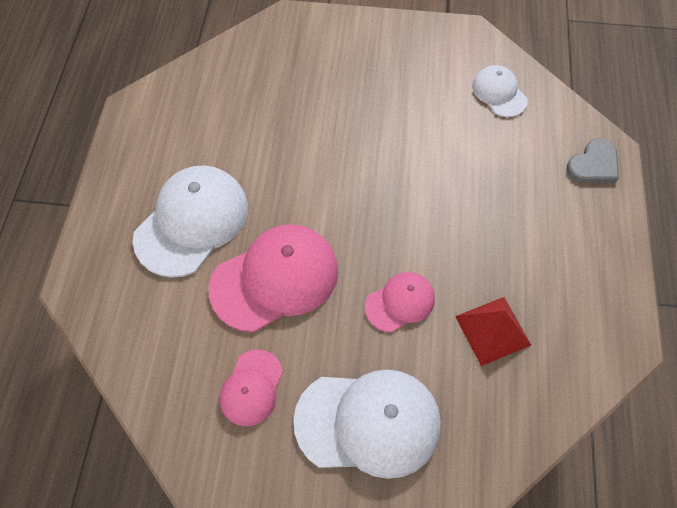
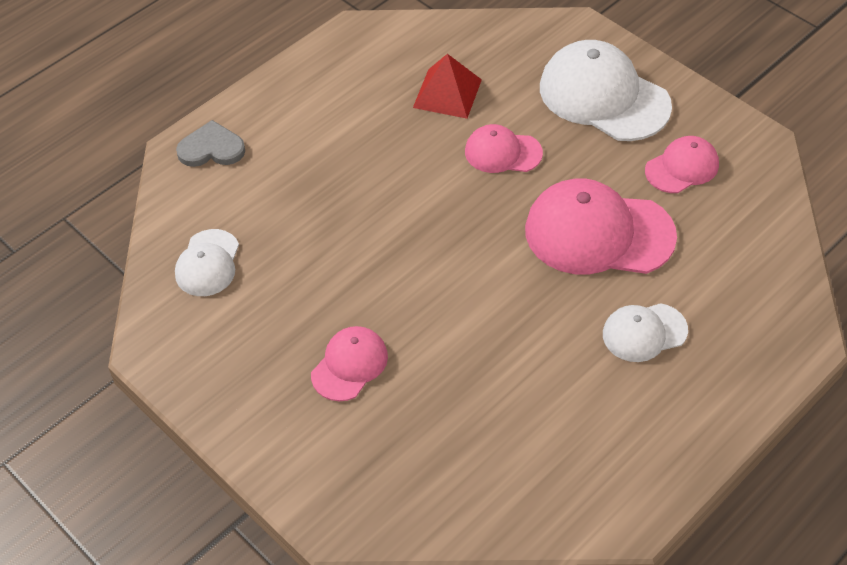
camera: 140 degrees left, 10 degrees down
(192, 222) = (644, 332): white cap -> white cap, size x0.54
(355, 90) = (350, 365): none -> pink cap

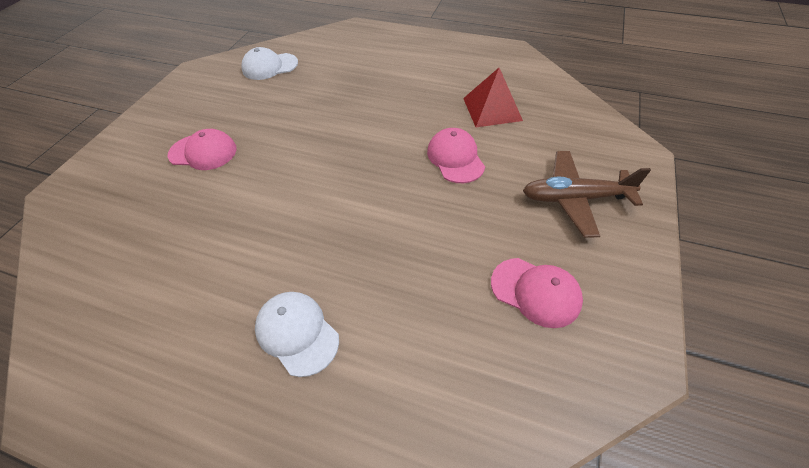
camera: 65 degrees right, 0 degrees up
(211, 148) = (362, 37): grey heart -> none
(598, 233) = (405, 252): pink cap -> none
(603, 96) = (574, 198): white cap -> brown plane

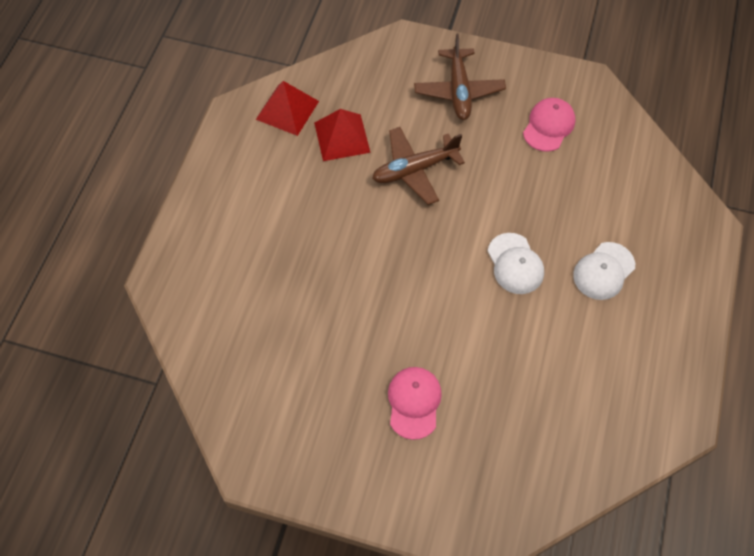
camera: 95 degrees left, 10 degrees up
(270, 66) = (247, 370): white cap -> white cap (515, 264)
(455, 158) = (414, 170): pink cap -> brown plane
(519, 77) = (287, 110): none -> red pyramid

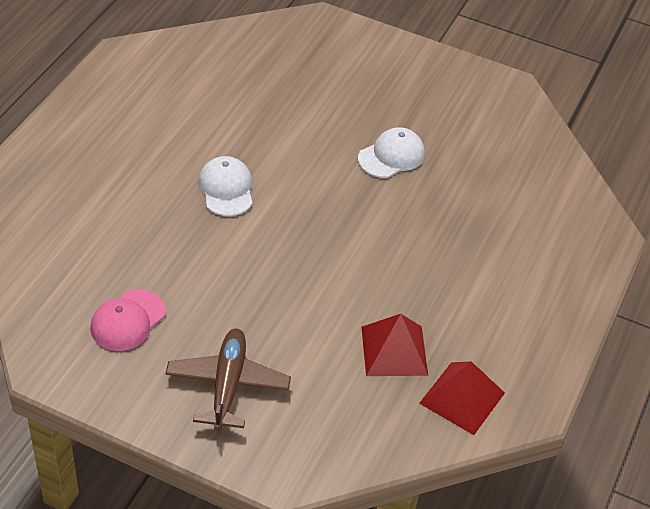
camera: 175 degrees left, 15 degrees down
(414, 170) = (311, 298): brown plane -> none
(414, 402) = (359, 103): pink cap -> none
(603, 271) = (136, 168): white cap -> white cap (391, 156)

